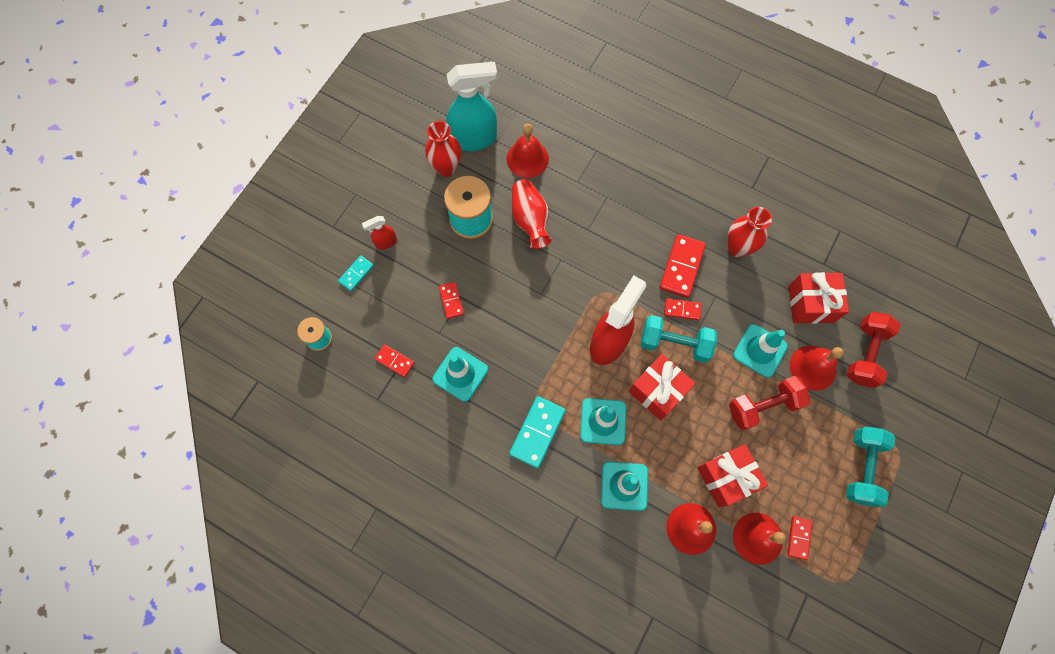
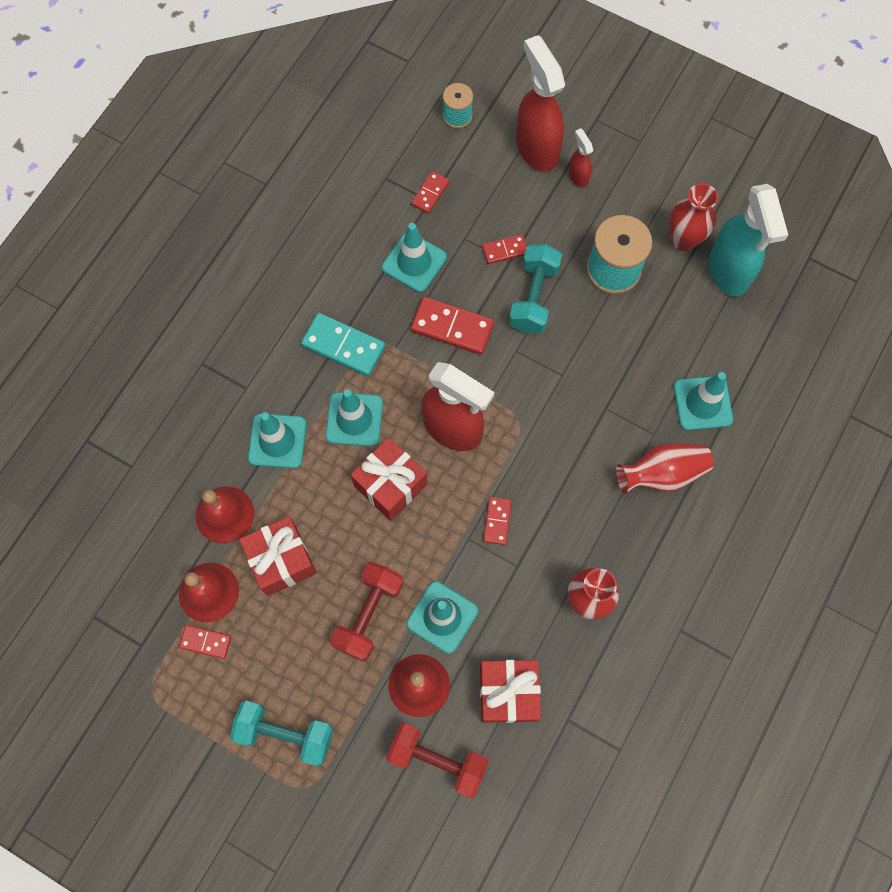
camera: 90 degrees right, 0 degrees up
(356, 274) = (536, 148): turquoise domino -> red spray bottle
(527, 159) = (704, 335): red bell -> none
(530, 219) = (616, 338): red vase -> red vase (662, 474)
(582, 163) = (702, 403): none -> turquoise traffic cone
(674, 343) = (452, 509): turquoise dumbbell -> turquoise dumbbell (533, 297)
(682, 267) = (556, 524): red domino -> red domino (452, 327)
(763, 406) = (368, 614): red dumbbell -> red dumbbell turned 45 degrees clockwise

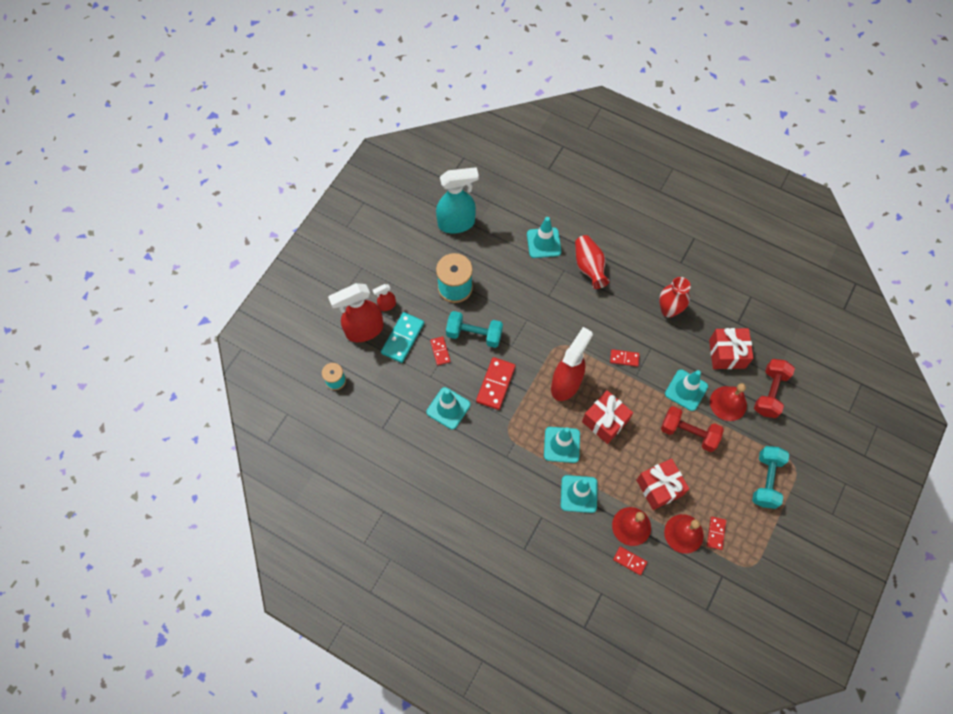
camera: 90 degrees left, 5 degrees down
(343, 346) = (510, 453): turquoise domino -> turquoise domino (402, 338)
(430, 193) = (396, 398): red domino -> red domino (629, 561)
(683, 240) = (434, 247): red vase -> none

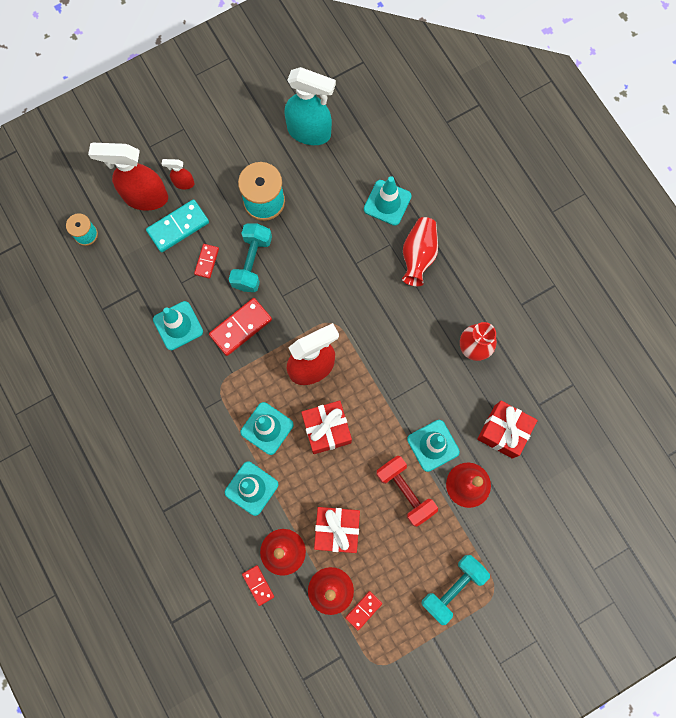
camera: 30 degrees right, 10 degrees up
(474, 334) = (252, 263): turquoise dumbbell -> turquoise dumbbell turned 60 degrees clockwise
(624, 358) = (390, 375): red domino -> none
(770, 393) = (521, 499): red dumbbell -> none

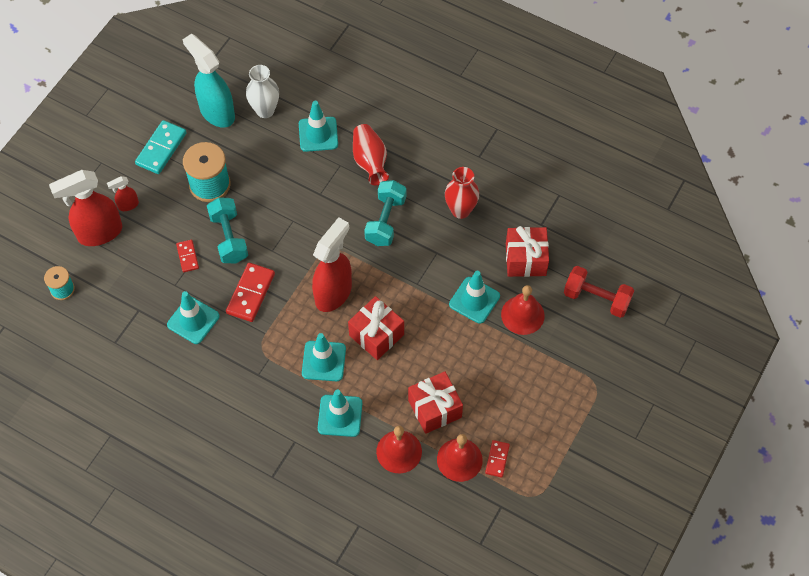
camera: 30 degrees left, 15 degrees down
(178, 227) = (144, 242): turquoise domino -> turquoise domino (161, 149)
(258, 585) = (394, 489): red domino -> none
(310, 132) = (217, 112): turquoise spray bottle -> turquoise spray bottle turned 120 degrees counterclockwise
(353, 153) = (265, 110): none -> white vase
(405, 492) = (473, 348): red dumbbell -> red dumbbell (596, 299)
(453, 588) = (560, 401): turquoise dumbbell -> turquoise dumbbell (385, 221)

